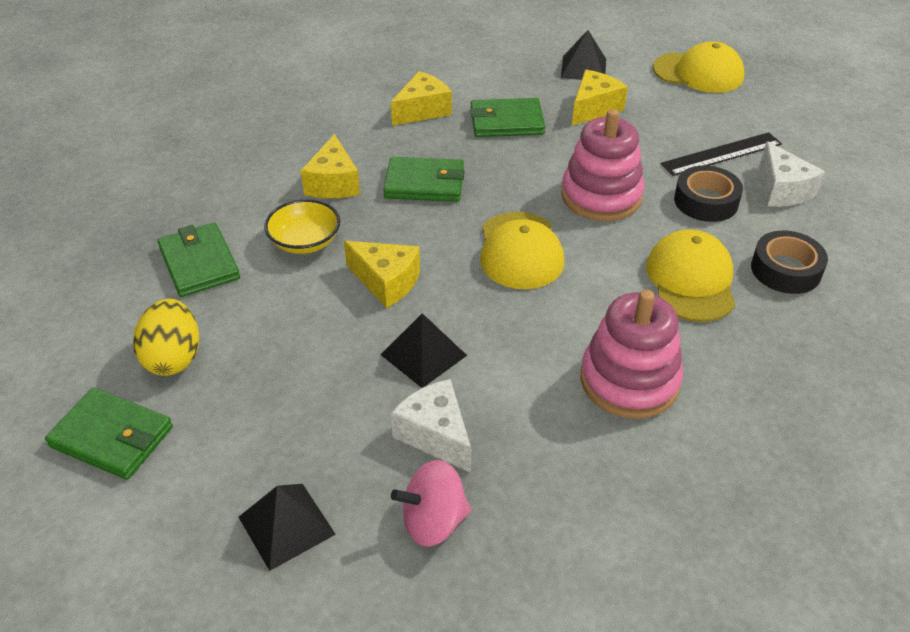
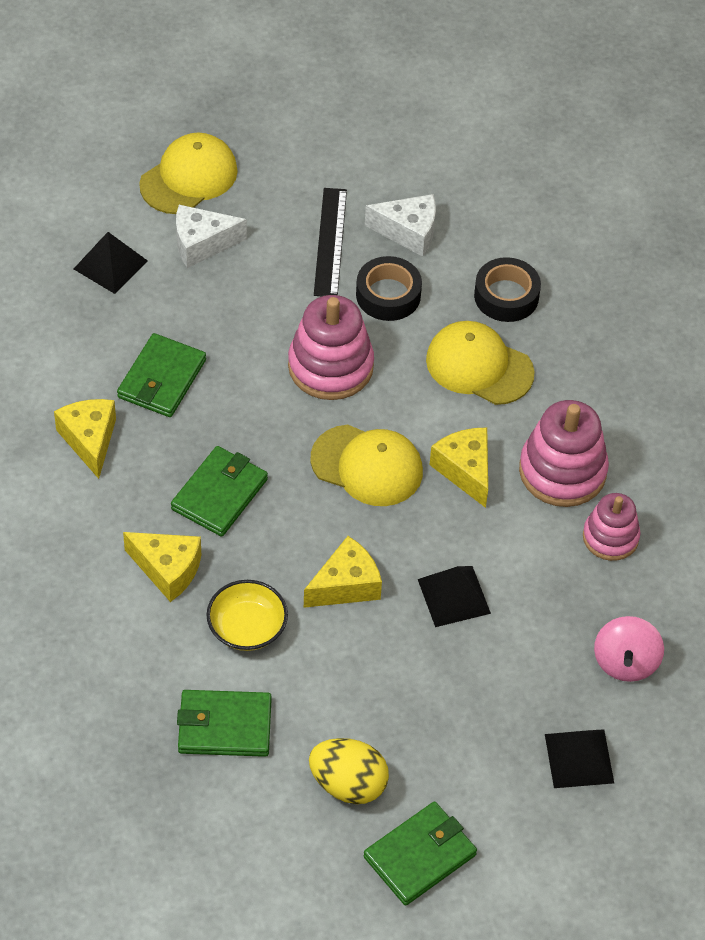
camera: 65 degrees left, 10 degrees up
(435, 435) = (545, 625): white cheese -> white cheese (202, 244)
(582, 448) = (610, 537): none -> pink stacking toy
(594, 108) = (189, 296): yellow cheese -> yellow cheese (465, 470)

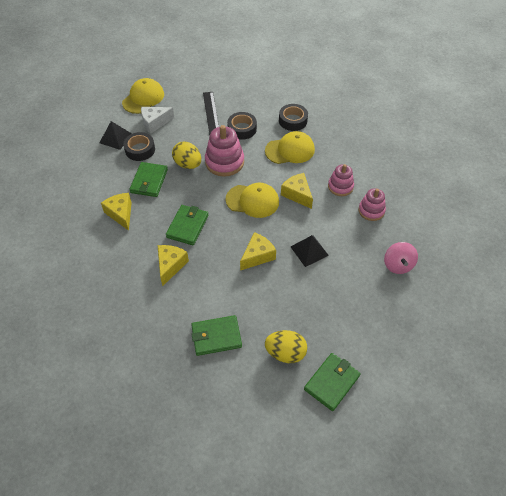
camera: 10 degrees left, 0 degrees up
(157, 302) = (140, 150): none -> black tape
(167, 570) = (170, 266): yellow cheese -> yellow cheese turned 90 degrees counterclockwise
(247, 628) = (215, 285): yellow bowl -> none
(251, 356) = (188, 164): none -> yellow egg
(408, 232) = (243, 103): white cheese -> none
(479, 366) = (290, 150): yellow cap -> yellow cap turned 150 degrees clockwise
(562, 471) = (340, 186): pink stacking toy -> pink stacking toy, size x0.63
(579, 758) = (392, 315): black pyramid -> none

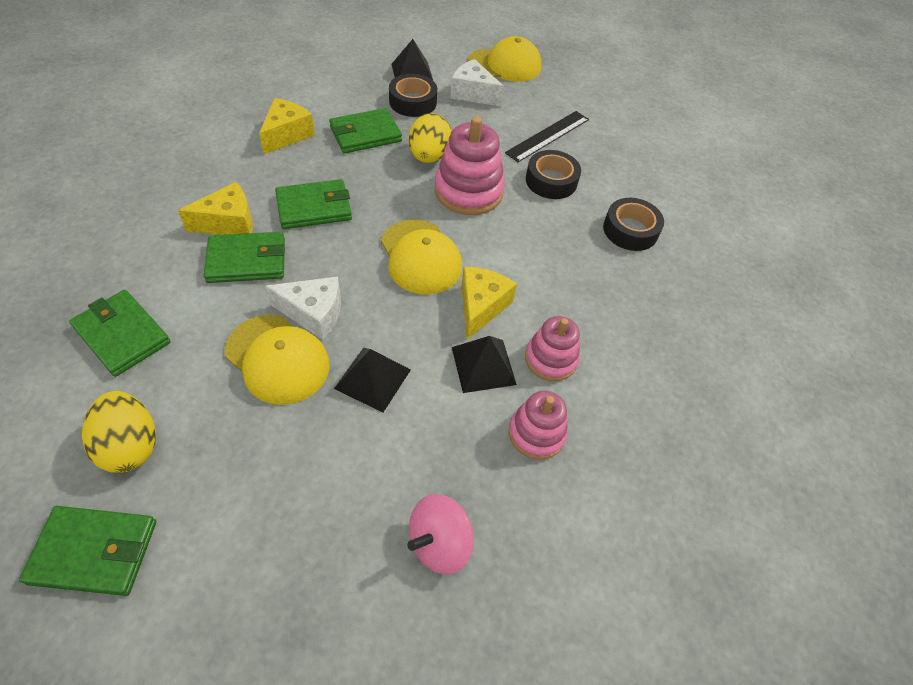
camera: 50 degrees right, 0 degrees up
(204, 268) = (247, 260): none -> green wallet
(257, 256) = (313, 313): yellow cheese -> white cheese
(290, 150) = (565, 255): yellow cap -> yellow cap (277, 359)
(328, 210) = (483, 365): none -> black pyramid

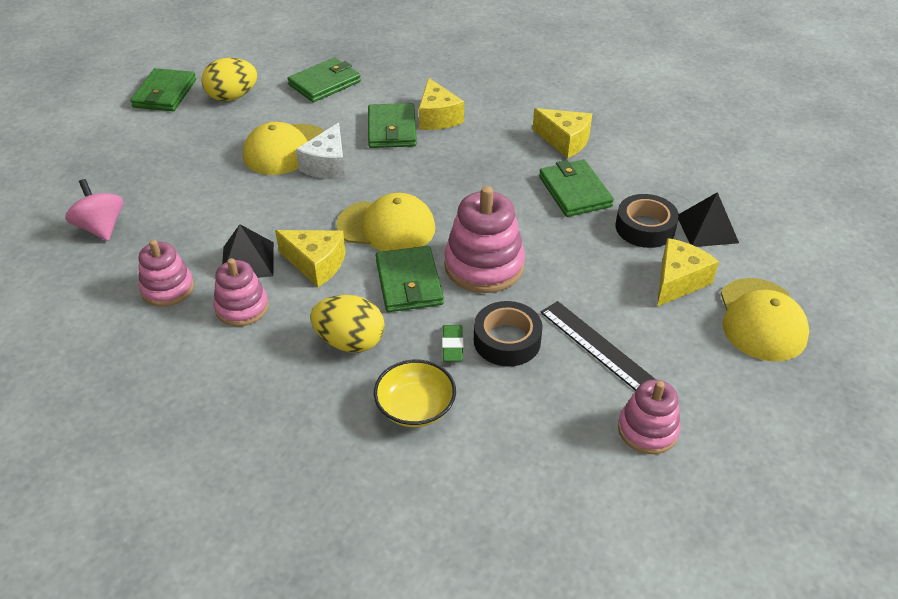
camera: 100 degrees right, 10 degrees down
(314, 207) = (457, 161): green wallet -> green wallet (409, 282)
(373, 378) = (253, 197): black pyramid -> none
(420, 257) = (386, 227): yellow cap -> yellow cap turned 150 degrees counterclockwise
(429, 156) = (542, 238): yellow egg -> yellow egg (350, 342)
(473, 94) = (678, 281): white cheese -> yellow cheese
(564, 210) = (452, 346): none -> green eraser
(612, 122) = (647, 430): none -> pink stacking toy
(630, 230) = (415, 407): black tape -> yellow bowl

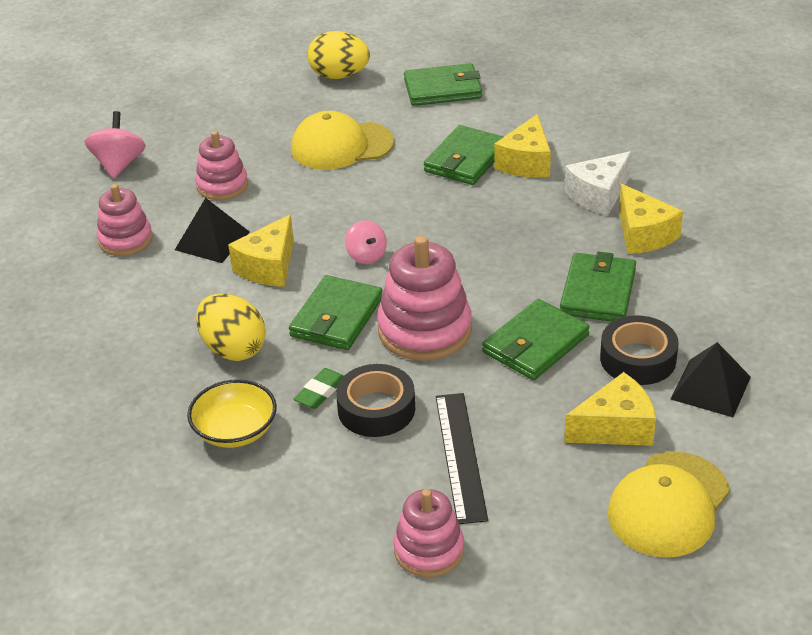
camera: 35 degrees right, 5 degrees down
(165, 93) = (280, 53): green wallet -> green wallet (535, 344)
(242, 307) = (170, 281): pink stacking toy -> pink stacking toy (222, 185)
(316, 264) = (268, 267): yellow cheese -> yellow cheese turned 60 degrees clockwise
(327, 165) = (367, 175): white cheese -> white cheese (599, 195)
(386, 227) = (366, 256): yellow cap -> pink spinning top

